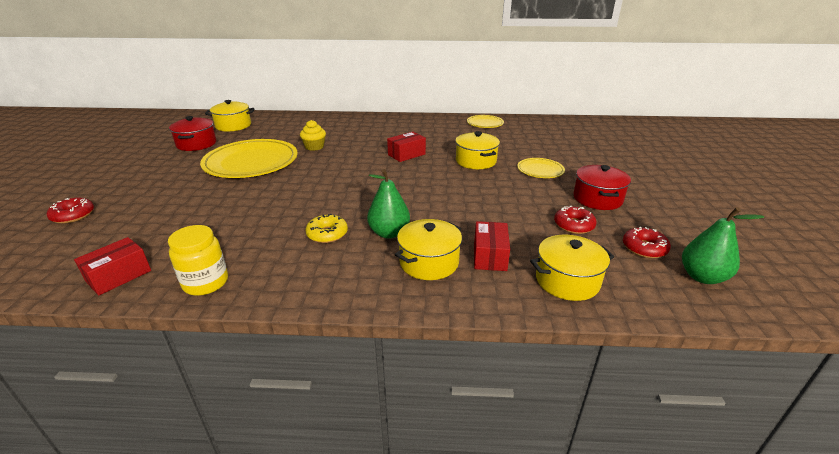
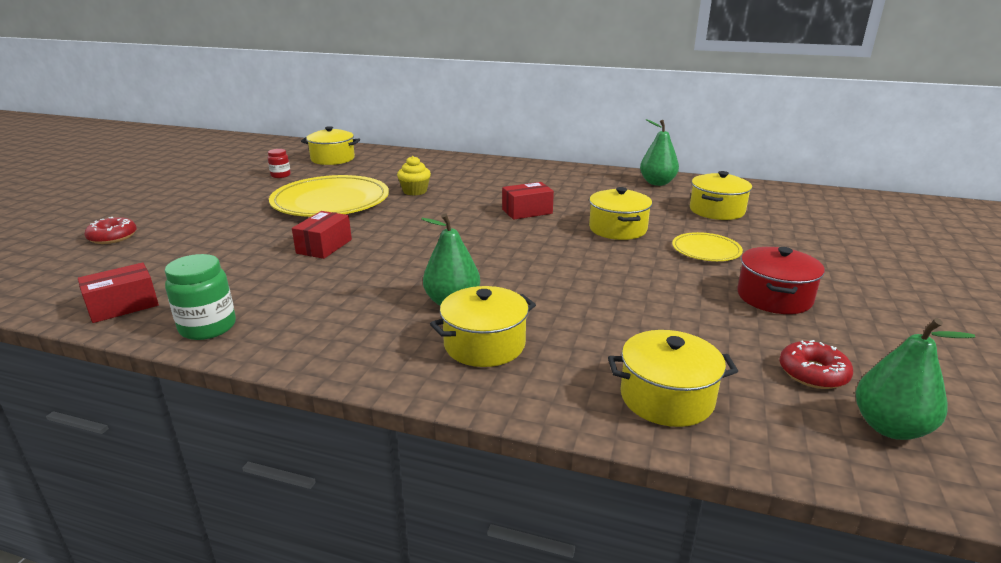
camera: 15 degrees right, 5 degrees down
(196, 144) = (280, 175): red pot -> red jar
(206, 283) = (208, 327): yellow jar -> green jar
(327, 234) = (375, 293): yellow donut -> none
(485, 123) = (657, 183): yellow plate -> green pear
(490, 256) = (571, 349): red box -> red box (324, 246)
(533, 140) = (716, 210): none -> yellow pot
(573, 225) = (717, 327): red donut -> none

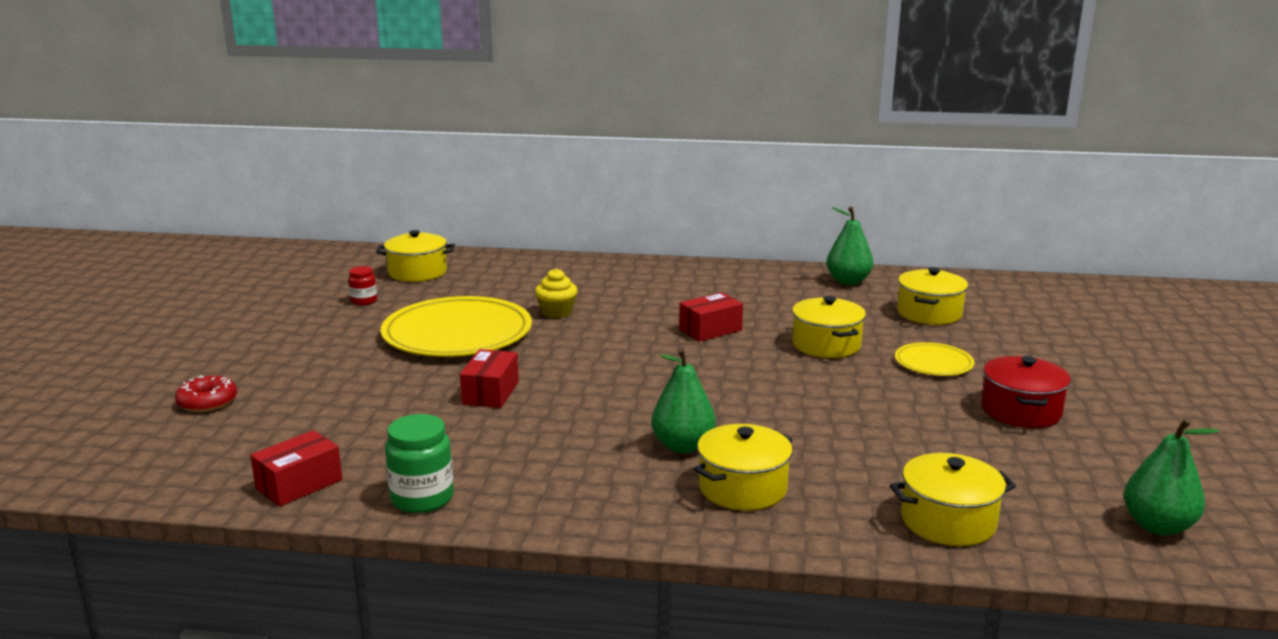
camera: 10 degrees left, 5 degrees down
(813, 373) = (1078, 484): red donut -> none

